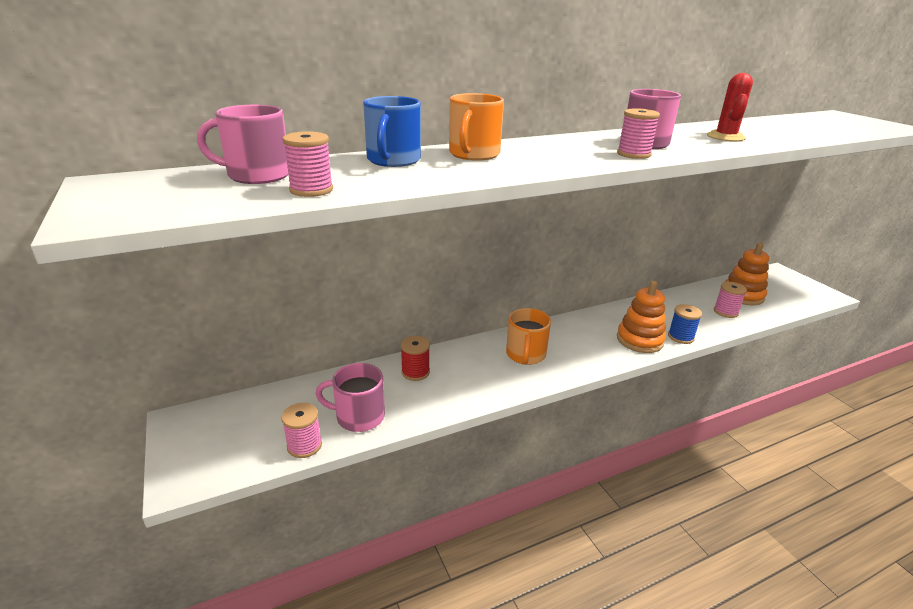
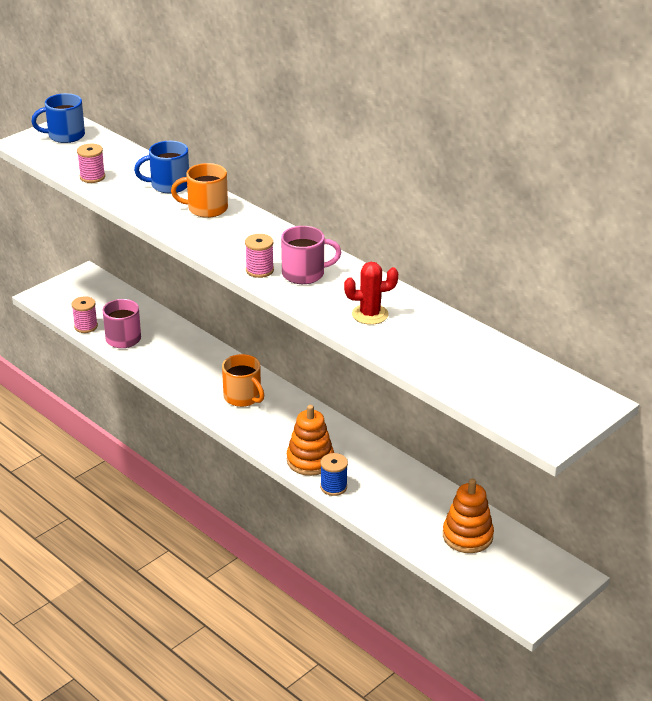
camera: 70 degrees right, 5 degrees up
(139, 189) = (65, 135): none -> blue mug
(257, 175) = (107, 155): pink mug -> none
(415, 372) = (186, 348): red spool -> none
(525, 355) = (243, 397): orange mug -> orange mug turned 120 degrees counterclockwise
(725, 312) = (413, 520): pink spool -> none

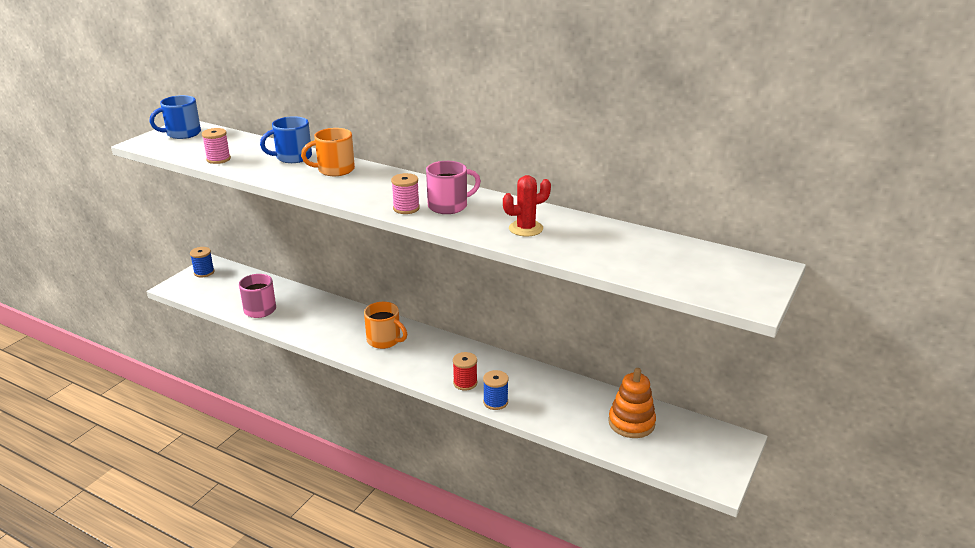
camera: 15 degrees left, 5 degrees down
(76, 283) = (204, 272): none -> blue spool
(86, 326) = (222, 305): pink spool -> none
(310, 460) = (465, 383): orange stacking toy -> red spool

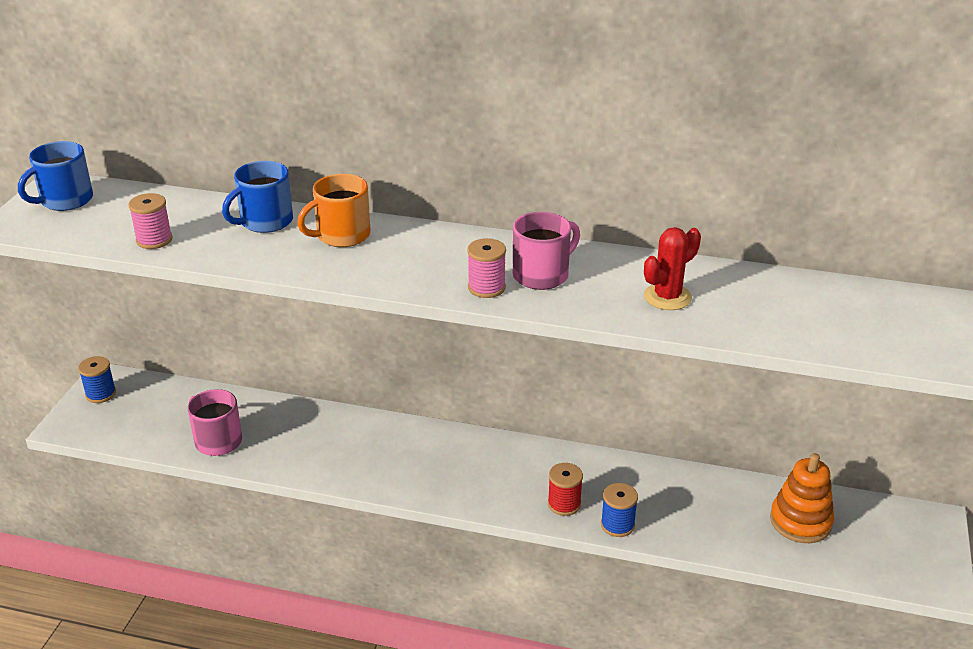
camera: 15 degrees left, 5 degrees up
(384, 340) = (423, 459): orange mug -> none

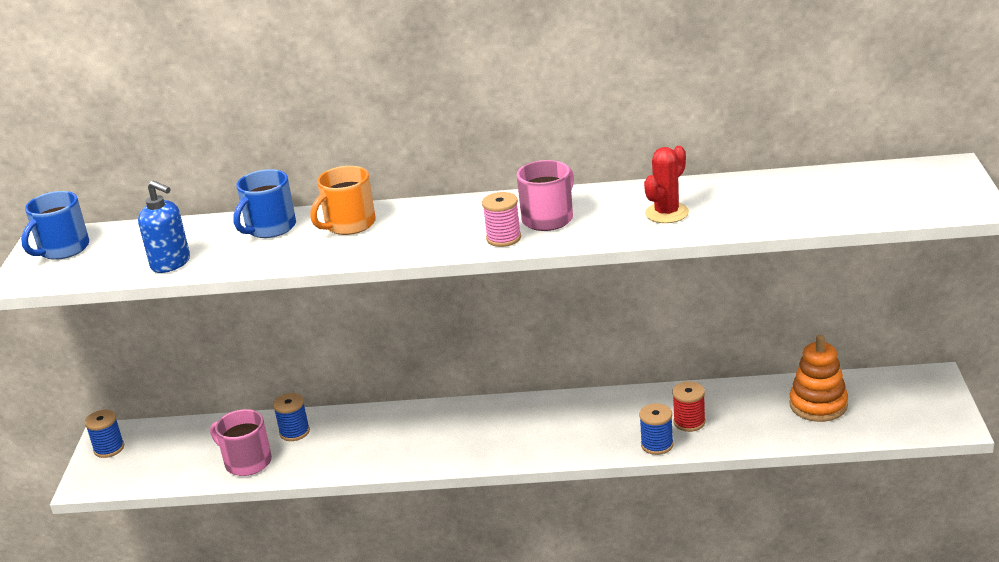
camera: 10 degrees left, 5 degrees down
(154, 240) = (171, 263): pink spool -> blue soap dispenser
(273, 419) = (294, 432): none -> blue spool
(564, 504) = (601, 439): red spool -> red spool (689, 422)

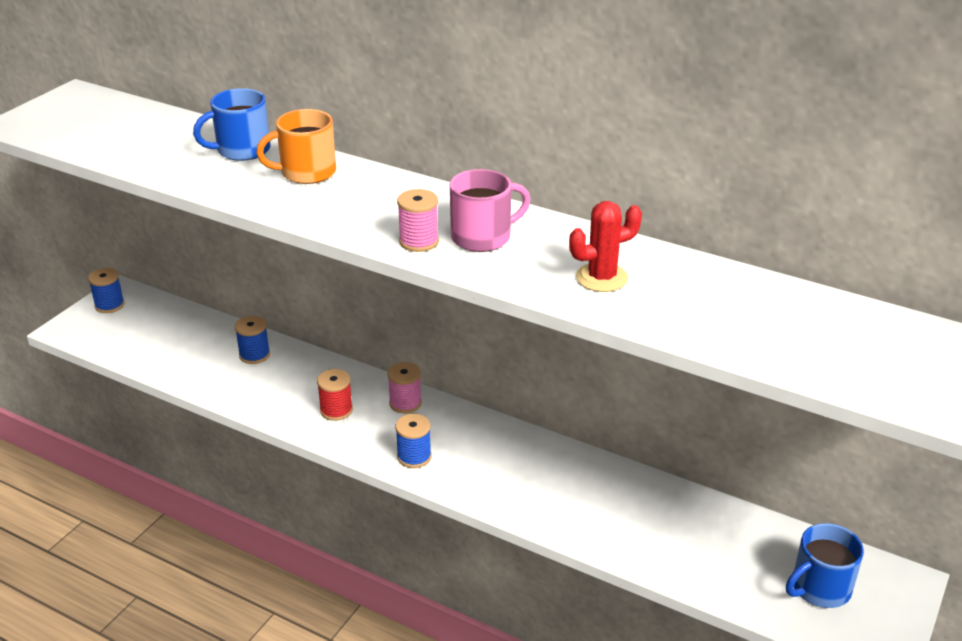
camera: 25 degrees right, 5 degrees up
(63, 249) = (74, 108): blue mug -> blue mug (819, 588)
(171, 263) = (131, 154): blue soap dispenser -> none
(247, 462) = (194, 366): pink mug -> none
(465, 414) = (405, 403): none -> pink spool
(657, 445) = (548, 519): blue spool -> blue spool (414, 457)
(689, 422) = (600, 509): red spool -> red spool (336, 410)
(818, 405) = (749, 553): orange stacking toy -> none

